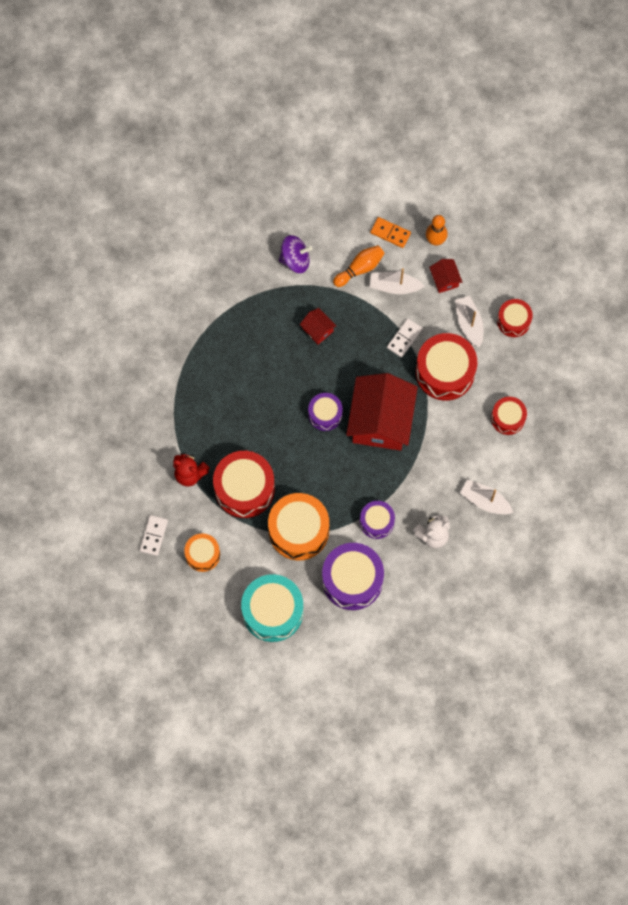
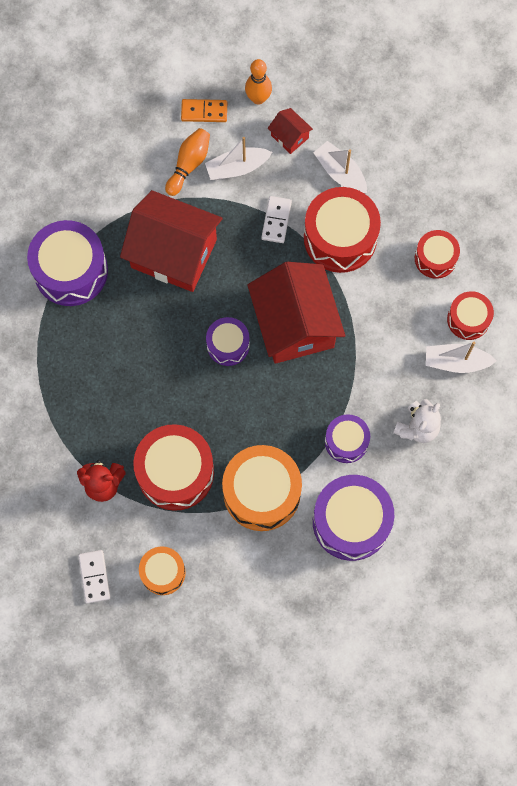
camera: 25 degrees left, 0 degrees up
(237, 310) = (71, 271): none -> purple drum
(272, 611) = (277, 602): turquoise drum -> none
(295, 260) = (111, 186): purple spinning top -> none
(317, 330) = (174, 253): red house -> red house, size x2.32
(513, 321) = (388, 149): red drum -> red drum (468, 319)

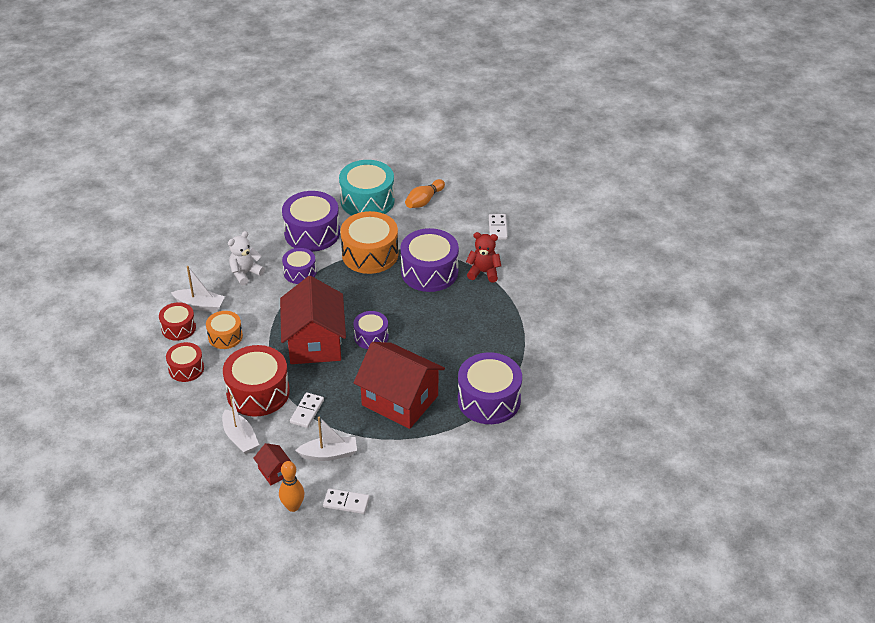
camera: 170 degrees left, 30 degrees down
(163, 572) = (450, 225): orange drum -> orange drum (225, 336)
(175, 472) = (429, 272): red drum -> purple drum
(189, 165) = (371, 462): orange bowling pin -> orange bowling pin (424, 201)
(204, 112) = (346, 502): orange domino -> white domino
(290, 604) = (367, 201): none -> turquoise drum

